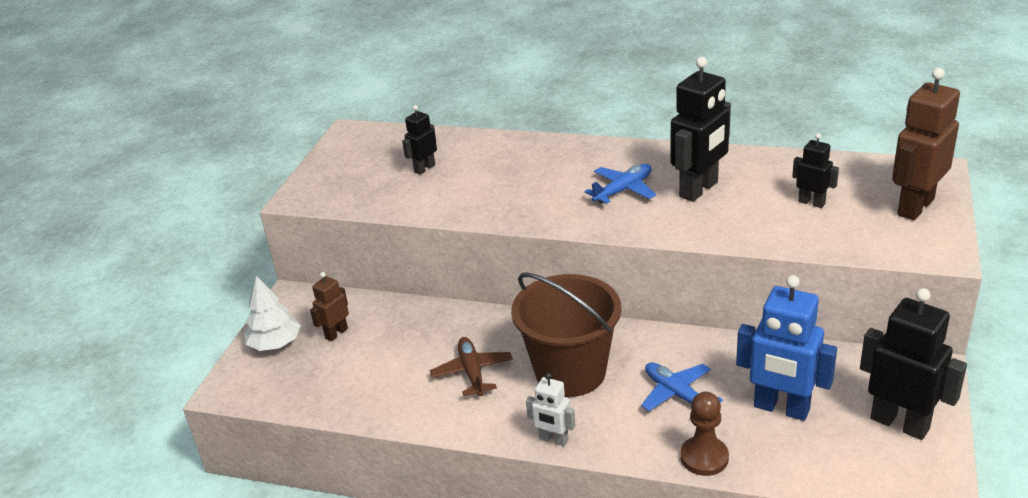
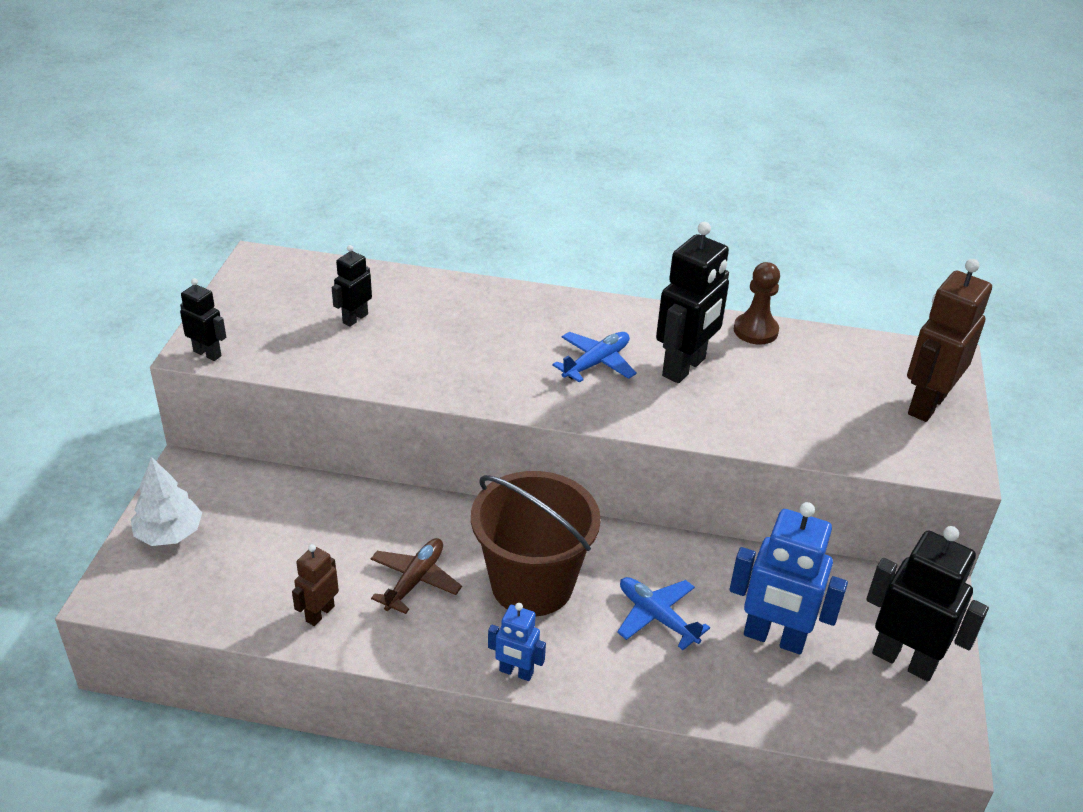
camera: 10 degrees left, 5 degrees up
(336, 333) = (245, 522): brown robot -> brown robot (319, 613)
(472, 372) = (415, 580): brown plane -> brown plane turned 45 degrees clockwise
(553, 440) = (516, 672): white robot -> blue robot
(704, 457) = (690, 699): brown pawn -> brown pawn (755, 330)
(811, 202) = (812, 392): black robot -> black robot (207, 353)

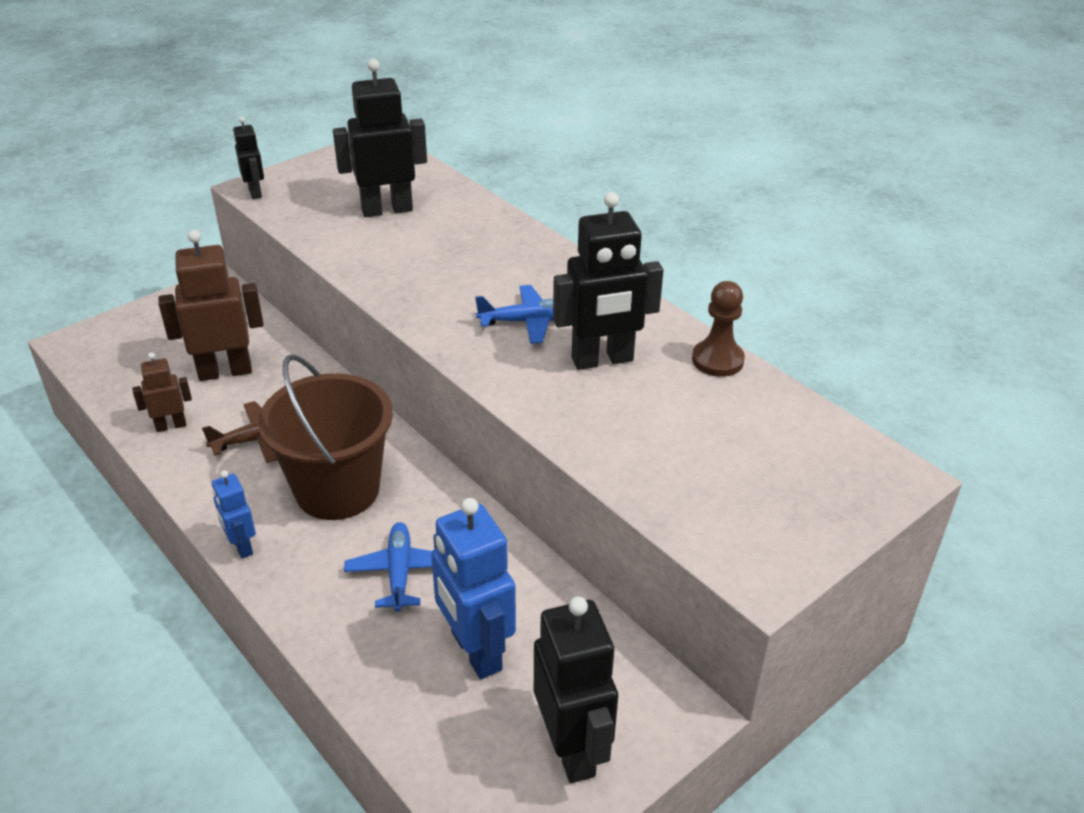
camera: 40 degrees right, 0 degrees up
(169, 534) = (152, 322): white tree -> none
(355, 318) = (387, 209): black robot -> black robot, size x1.88
(926, 404) = (810, 506): brown robot -> brown robot (225, 371)

